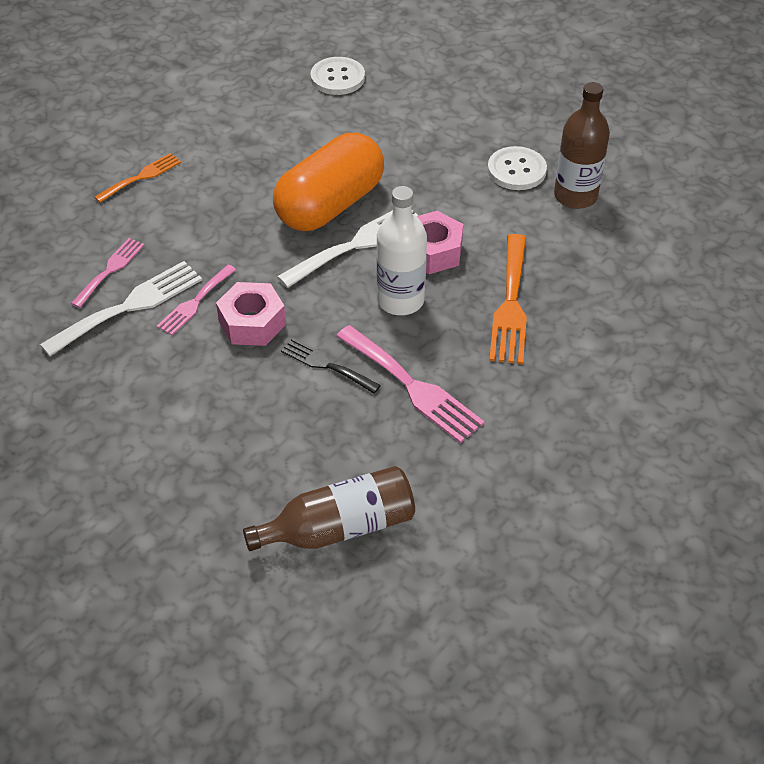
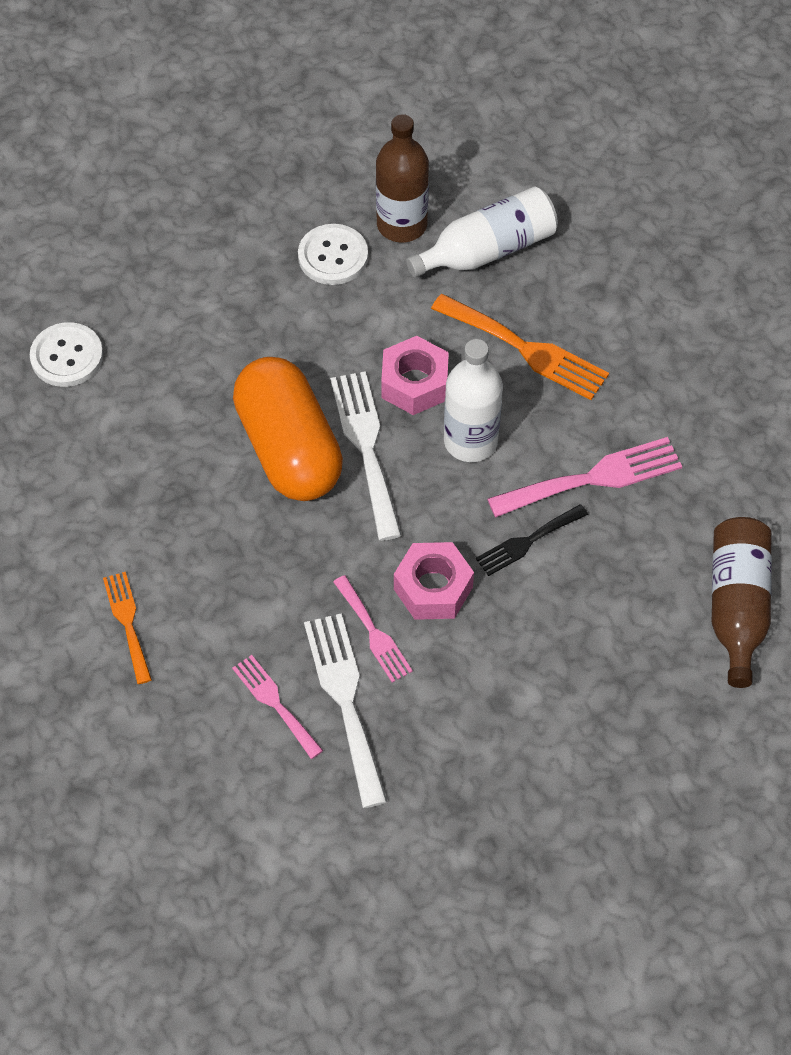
camera: 65 degrees left, 10 degrees up
(590, 251) = (487, 250): none -> white bottle

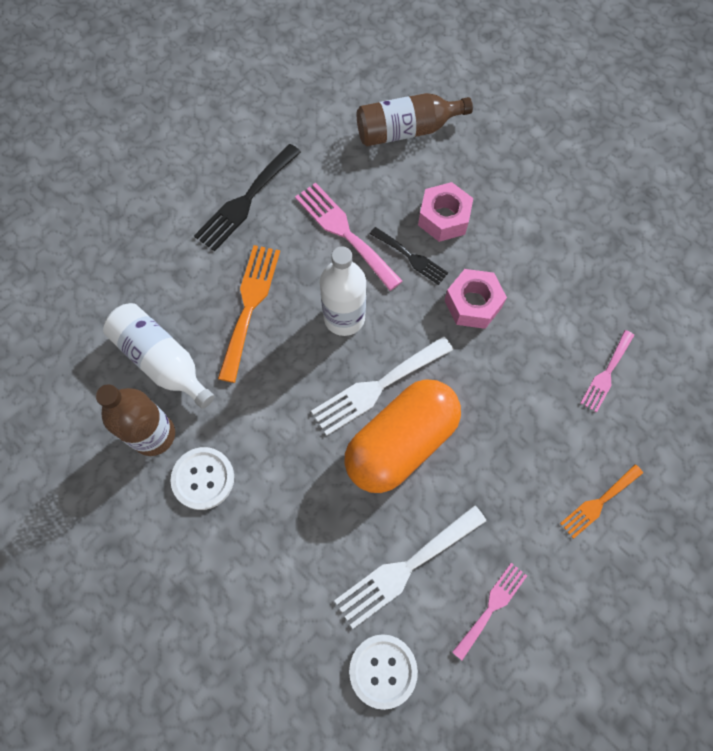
camera: 110 degrees left, 10 degrees up
(345, 700) = (581, 330): white fork -> white fork (405, 568)
(373, 633) = (524, 329): pink fork -> pink fork (491, 607)
(414, 383) = (308, 372): pink nut -> pink nut (444, 218)
(681, 383) = (246, 201): none -> black fork

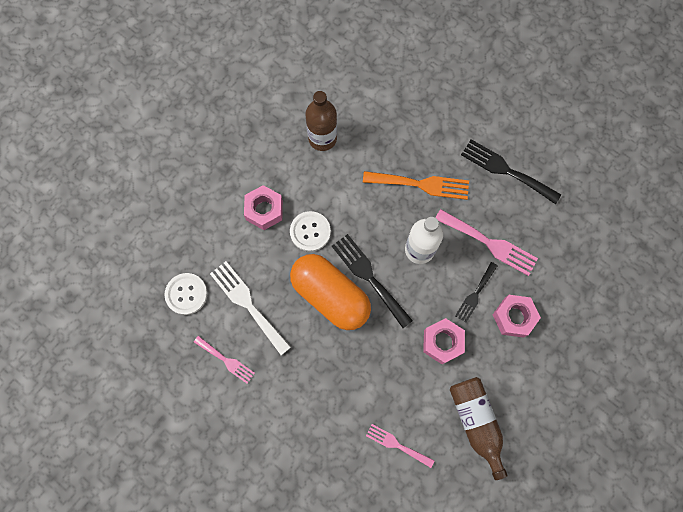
camera: 85 degrees right, 5 degrees up
(162, 361) = (373, 135): white bottle -> none
(203, 478) = (296, 172): white button -> white button (310, 232)
(257, 533) = (264, 210): none -> pink nut
(344, 232) = (489, 243): pink fork -> pink fork turned 75 degrees clockwise
(377, 387) = (369, 277): white fork -> black fork
(406, 130) = (591, 283): brown bottle -> brown bottle (476, 422)
(598, 503) = (299, 435): orange fork -> none

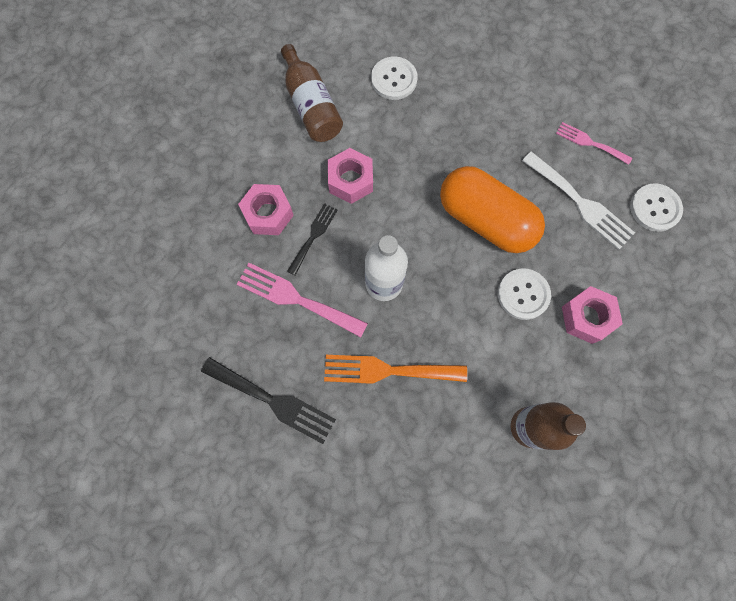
camera: 175 degrees right, 0 degrees up
(369, 277) = (442, 245): black fork -> none
(396, 445) = (394, 79): pink fork -> white button

